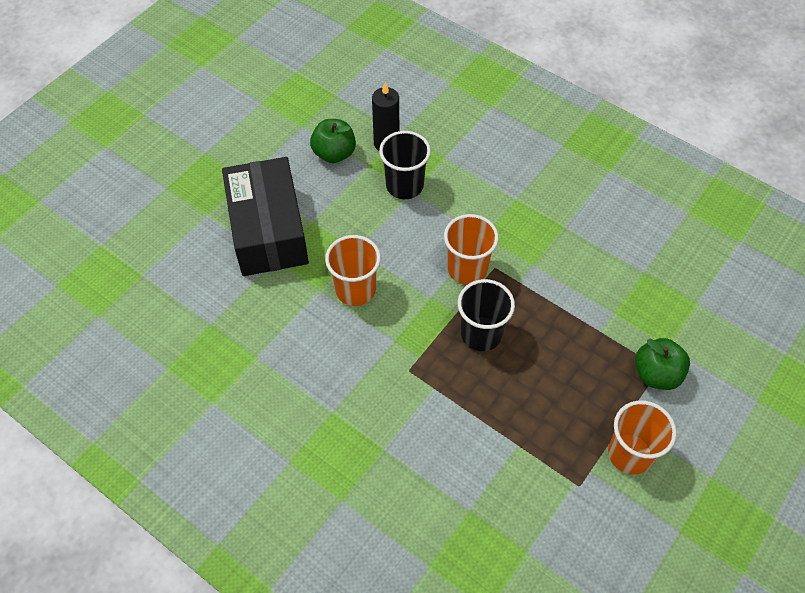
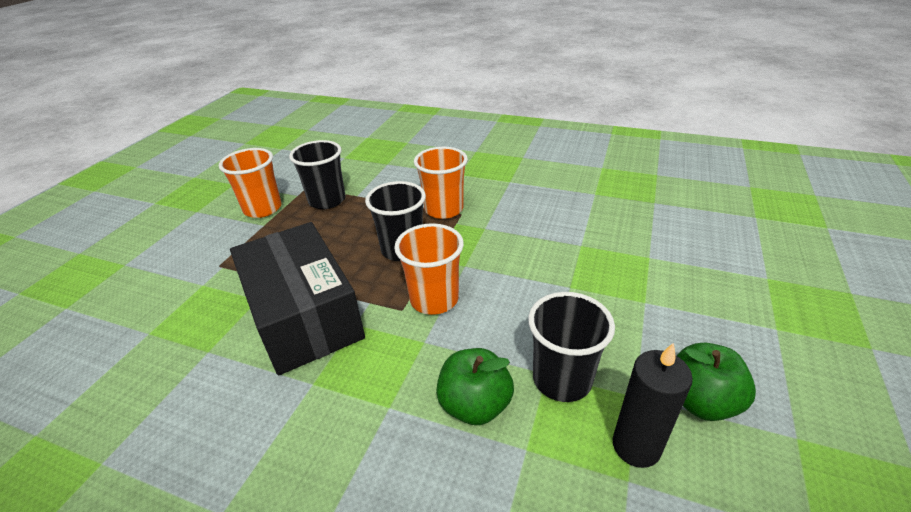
camera: 165 degrees right, 20 degrees down
(268, 230) = (684, 280): black box -> black box (303, 315)
(355, 290) = (545, 253): orange cup -> orange cup (444, 209)
(553, 445) = (327, 200): none -> black cup
(656, 374) = (223, 260): green apple -> green apple (475, 405)

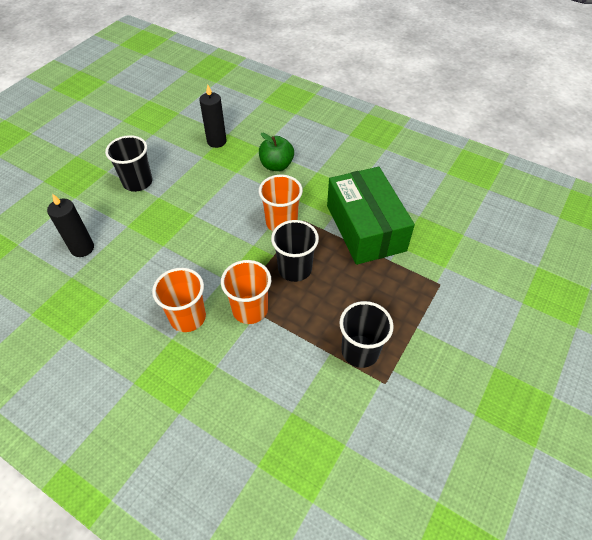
camera: 170 degrees left, 15 degrees up
(262, 209) = (424, 353): orange cup -> orange cup (188, 317)
(303, 315) = (365, 228): black box -> green box
(562, 379) = (231, 168): black cup -> black cup (138, 182)
(675, 225) = (82, 248): none -> black candle
(700, 401) = (177, 150): green apple -> none

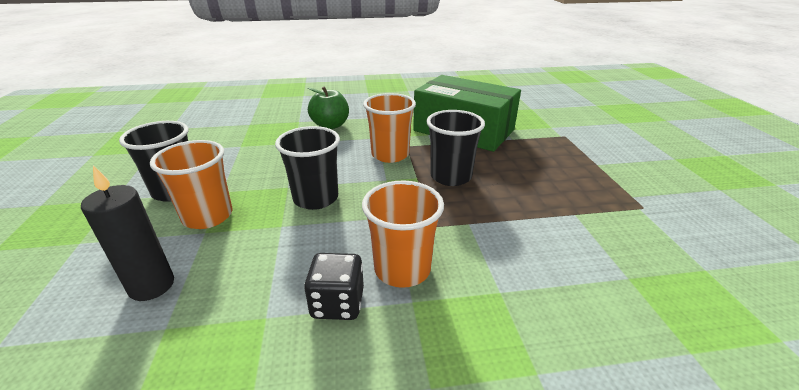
camera: 40 degrees left, 20 degrees down
(141, 315) = (337, 303): none -> black dice
(216, 141) = (244, 131): black candle -> none
(250, 309) = (458, 224): orange cup -> orange cup (208, 216)
(360, 351) = (591, 199): black cup -> black cup (316, 198)

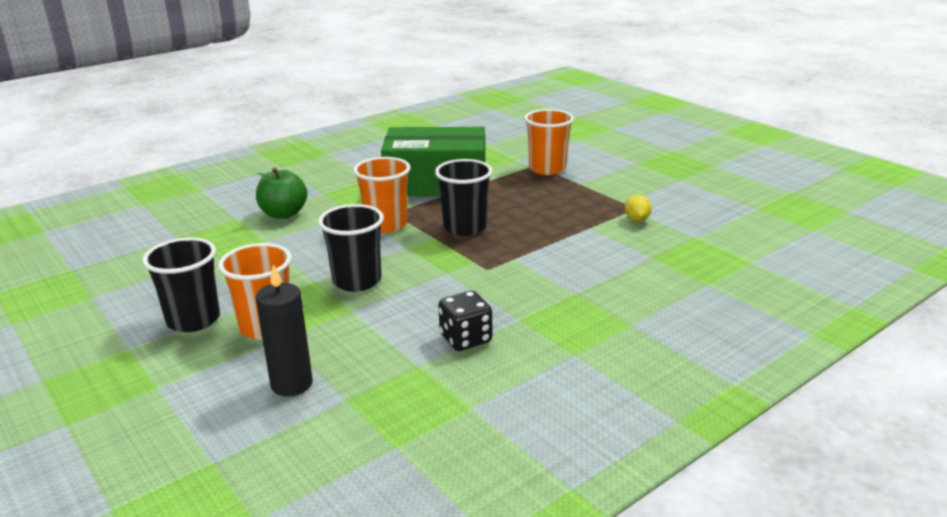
camera: 30 degrees left, 5 degrees down
(402, 269) = (492, 303): orange cup -> orange cup (547, 168)
(637, 222) = (637, 220): none -> yellow lemon

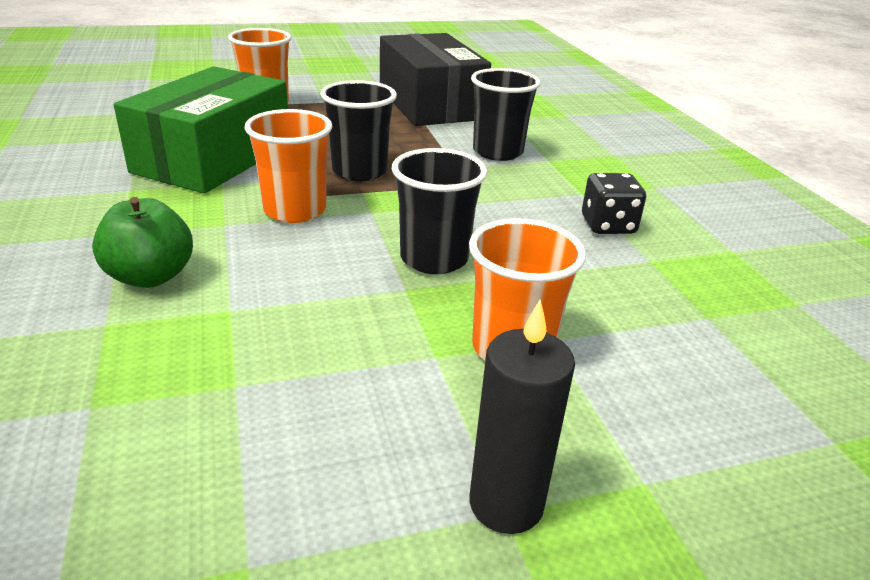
camera: 70 degrees left, 5 degrees up
(193, 320) = (449, 418): black cup -> black cup (497, 152)
(291, 384) = (668, 350): black candle -> black candle (506, 504)
(637, 220) = (430, 104): yellow lemon -> black box

